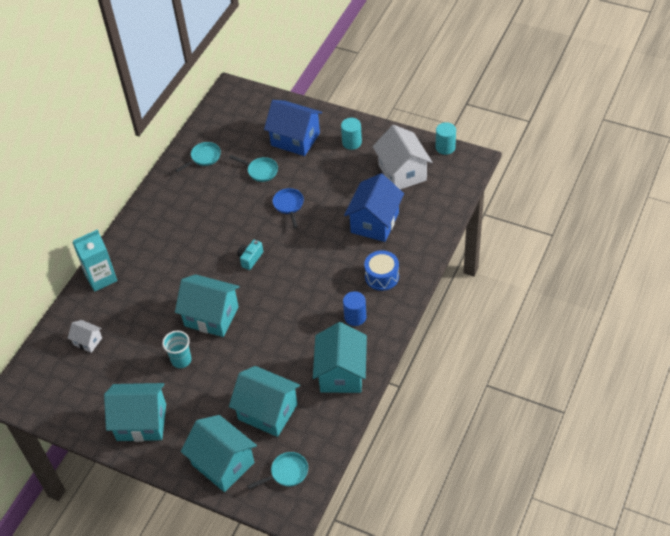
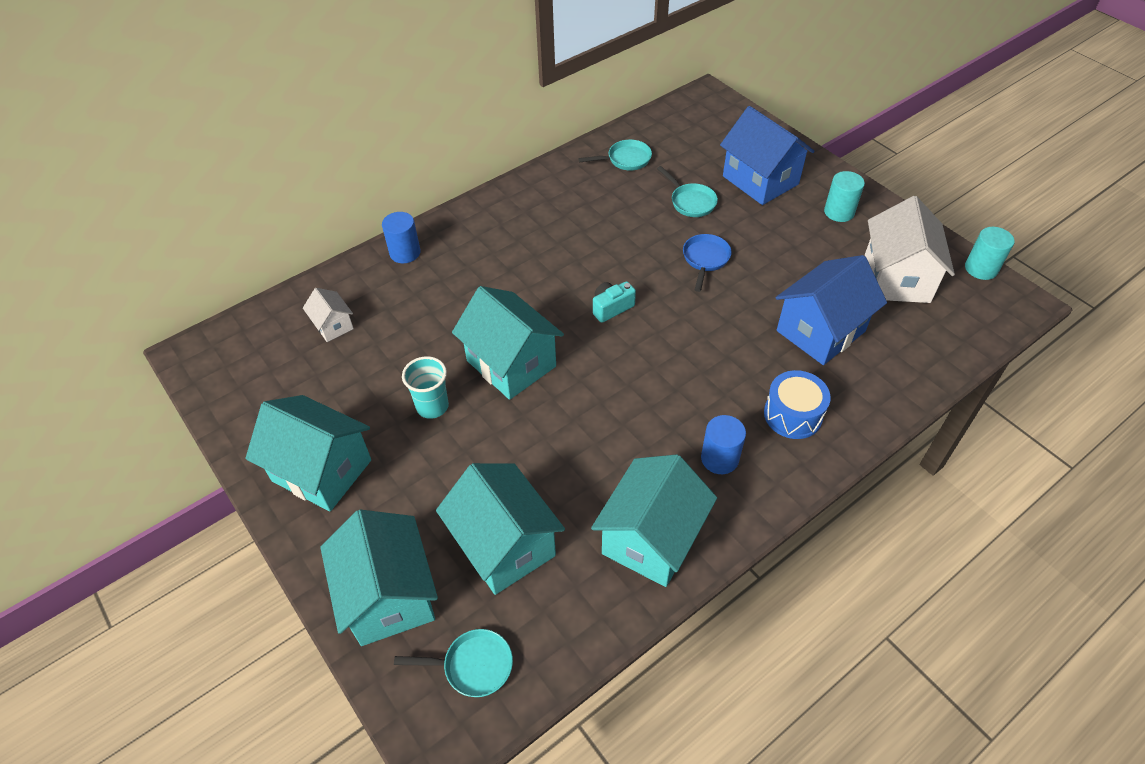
camera: 25 degrees right, 0 degrees up
(101, 278) = (405, 253): turquoise carton -> blue cylinder

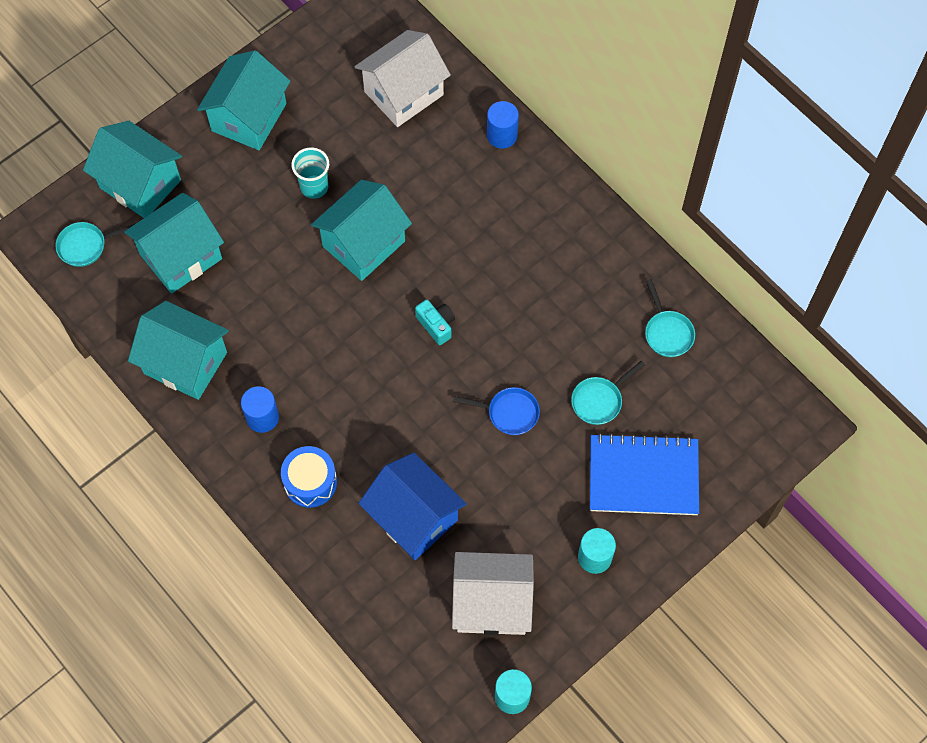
camera: 85 degrees right, 15 degrees up
(333, 325) = (404, 93): white house -> white house, size x2.00
(389, 596) = (140, 184): turquoise house -> turquoise house turned 60 degrees clockwise
(473, 666) = (86, 246): turquoise pan -> turquoise pan turned 75 degrees clockwise
(760, 180) = (643, 476): blue house -> blue notebook

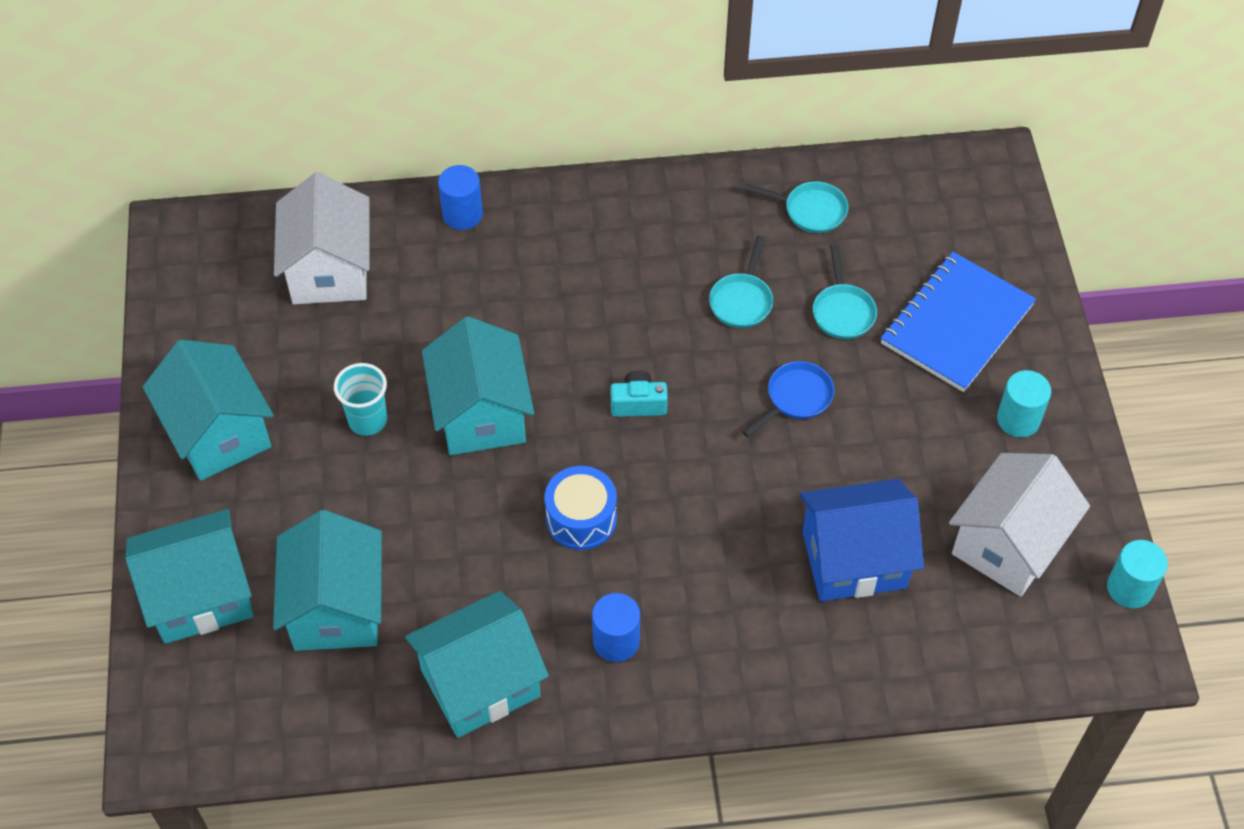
camera: 55 degrees left, 10 degrees down
(86, 246) = (230, 704): turquoise pan -> turquoise pan (742, 300)
(310, 482) = (735, 638): blue drum -> blue drum (581, 518)

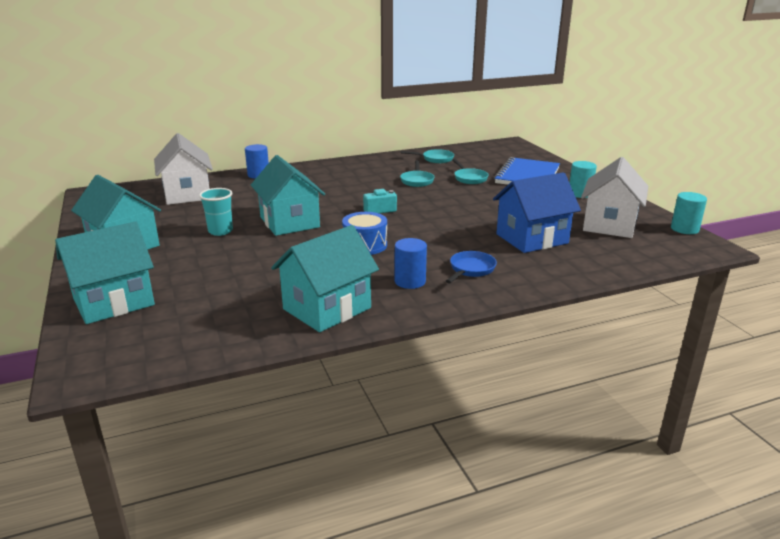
camera: 15 degrees left, 30 degrees down
(336, 608) = (215, 294): turquoise house -> none
(795, 398) = (463, 200): blue pan -> blue pan (470, 269)

